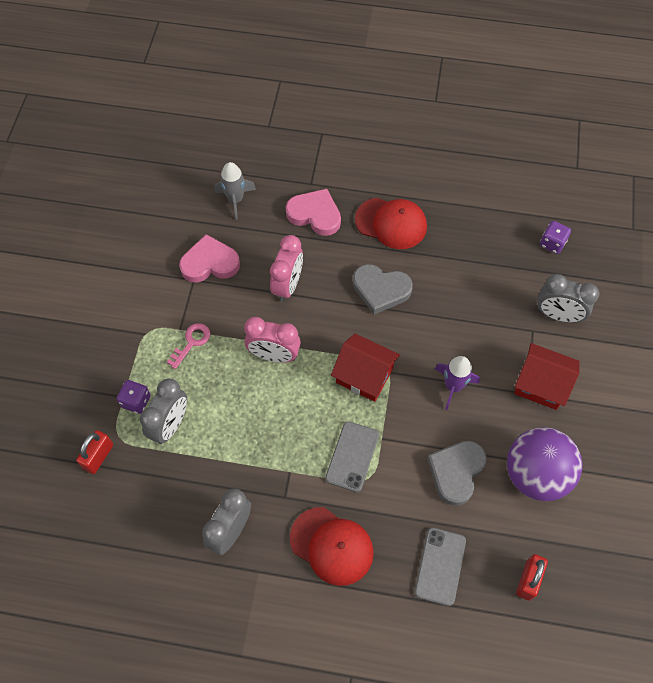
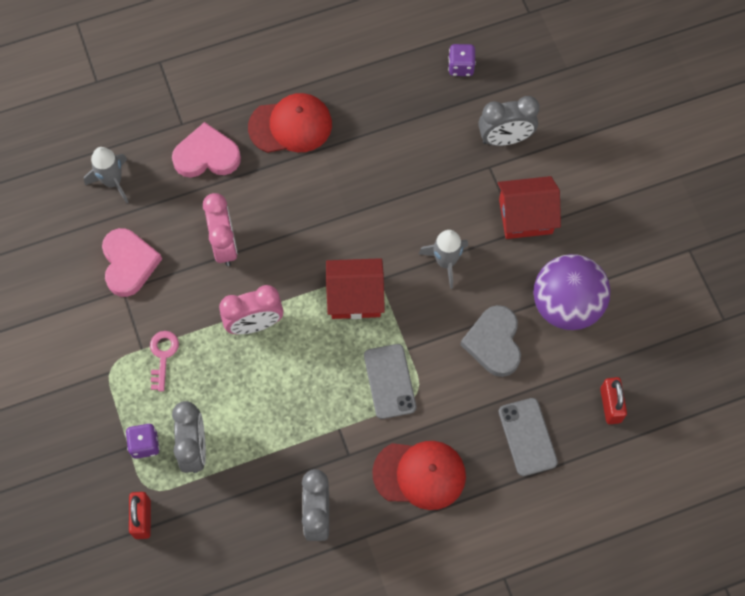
camera: 30 degrees left, 5 degrees up
(210, 263) = (129, 264): pink heart -> pink heart turned 120 degrees clockwise
(381, 290) = (321, 201): grey heart -> none
(453, 386) = (445, 262): purple rocket -> grey rocket

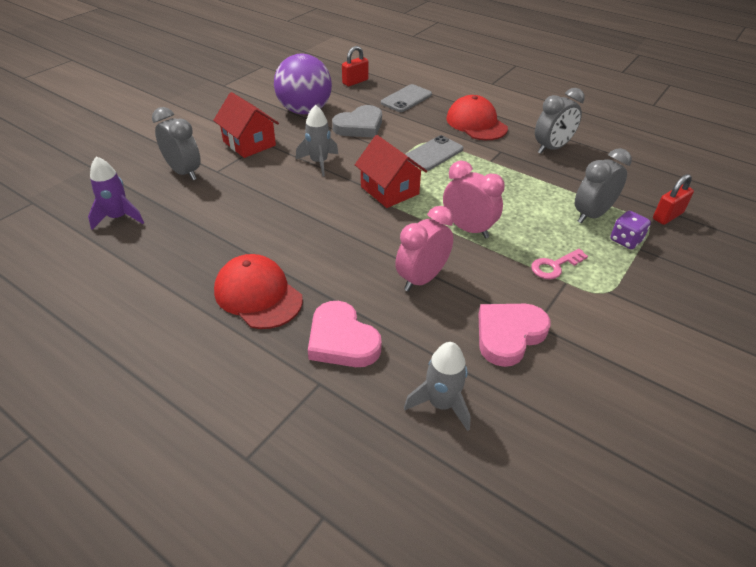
camera: 125 degrees left, 25 degrees down
(461, 67) = (118, 217): purple dice -> purple rocket

